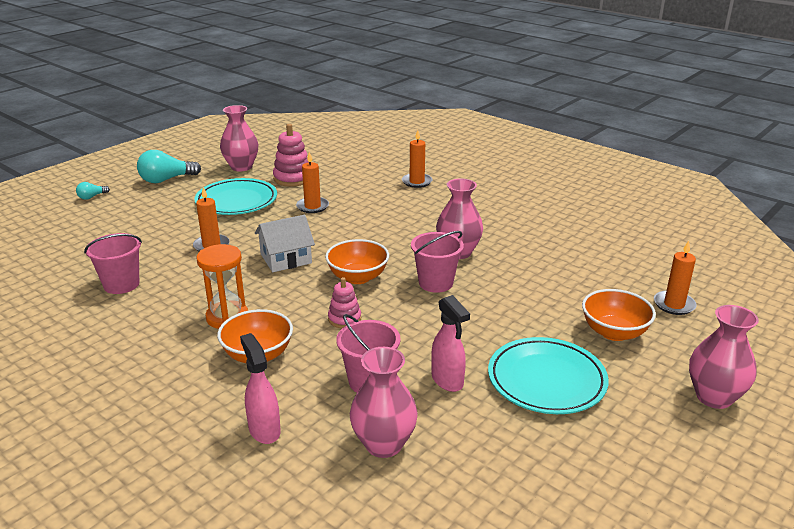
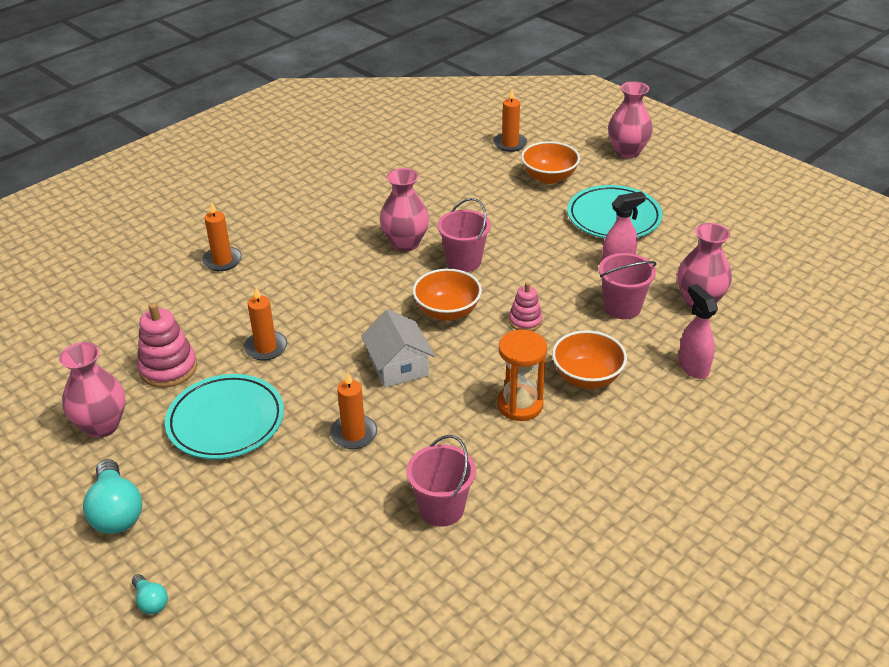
camera: 85 degrees left, 10 degrees up
(264, 430) = (693, 367): pink spray bottle -> pink spray bottle turned 90 degrees clockwise

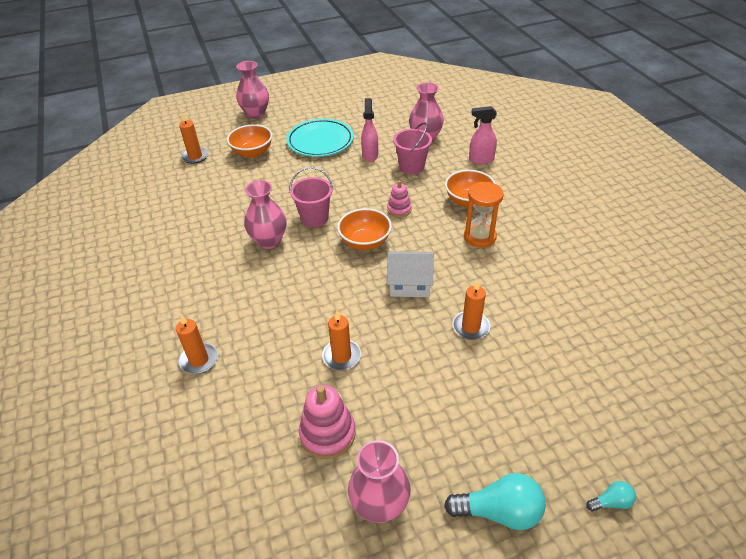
camera: 65 degrees left, 5 degrees up
(226, 421) = (419, 404): turquoise plate -> none
(441, 508) = (562, 301): pink bucket -> none

